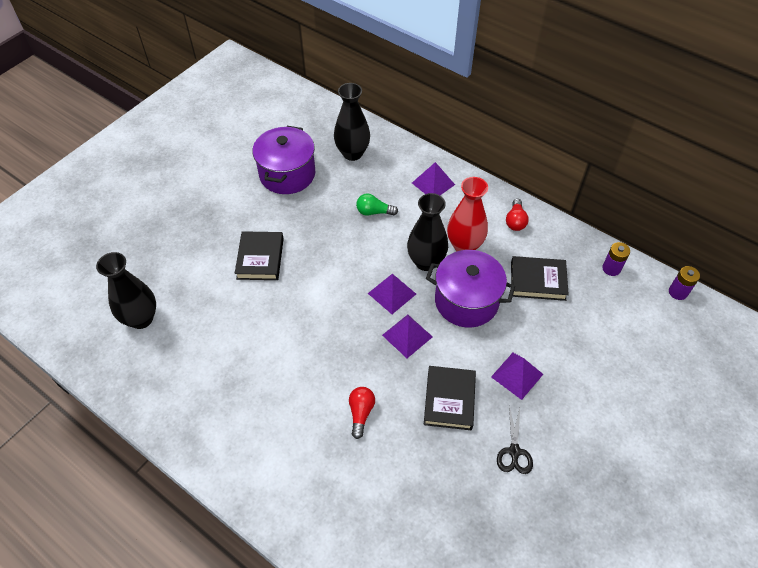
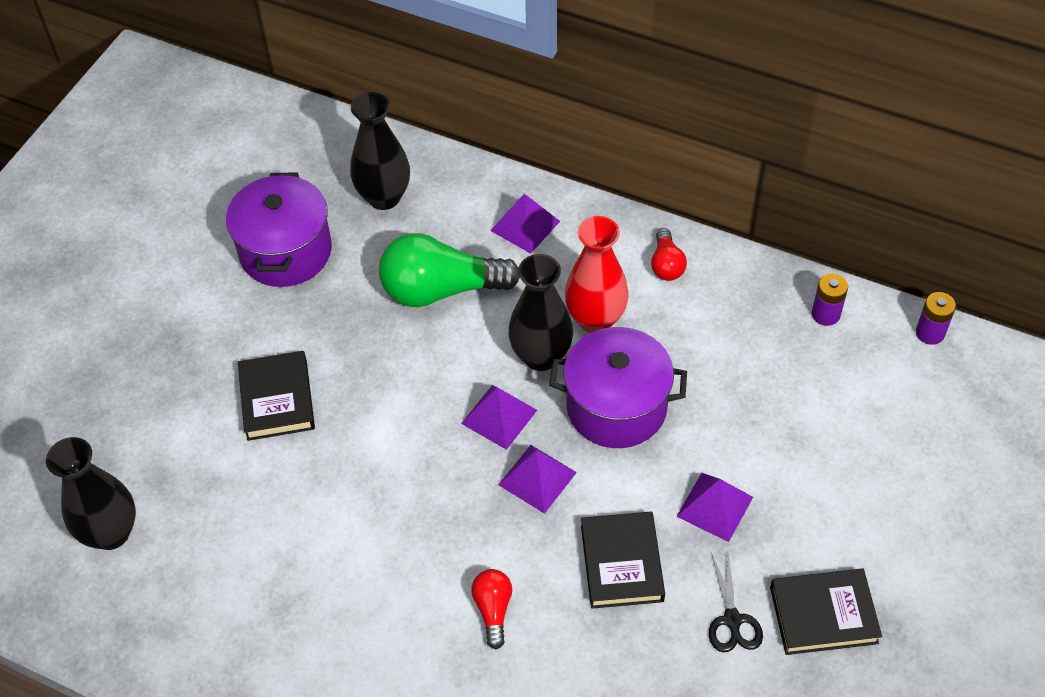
camera: 10 degrees left, 0 degrees up
(374, 212) = (441, 290): green light bulb -> green light bulb, size x2.05
(538, 281) = (718, 354): black book -> black book (823, 615)

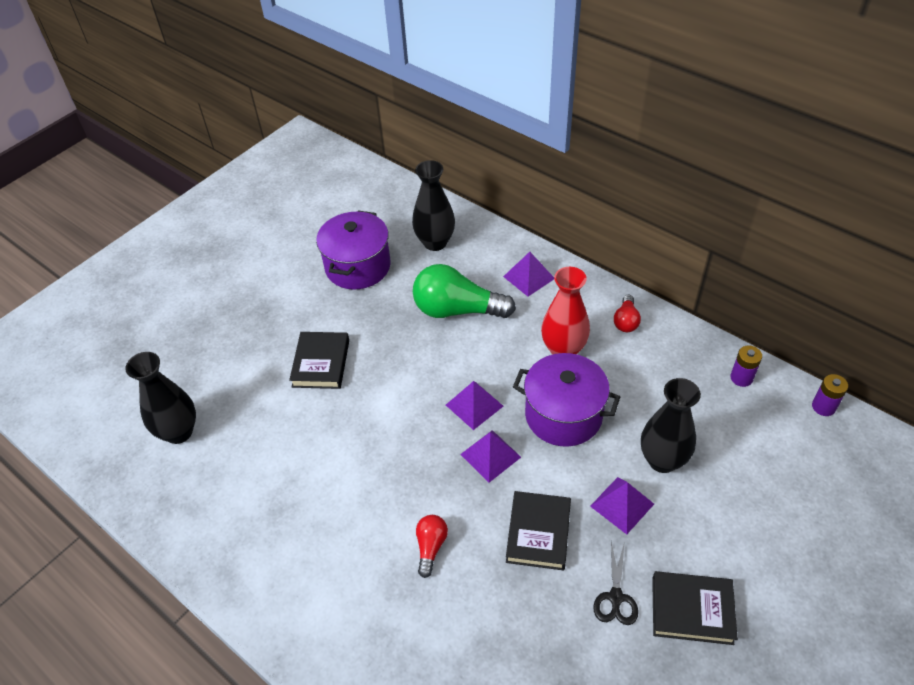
camera: 15 degrees right, 5 degrees down
(541, 356) = (516, 368): black vase -> black vase (662, 460)

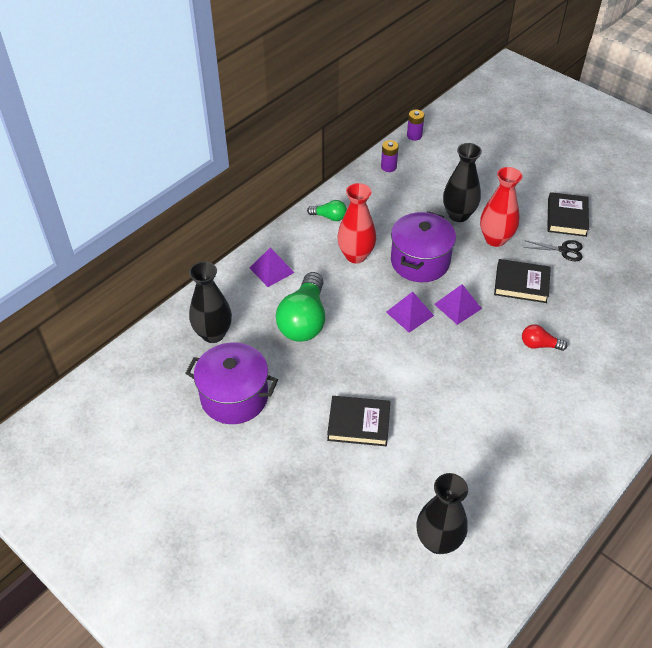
camera: 90 degrees left, 0 degrees up
(622, 505) = (495, 239): purple pyramid -> red vase
(626, 321) = (329, 217): red light bulb -> green light bulb

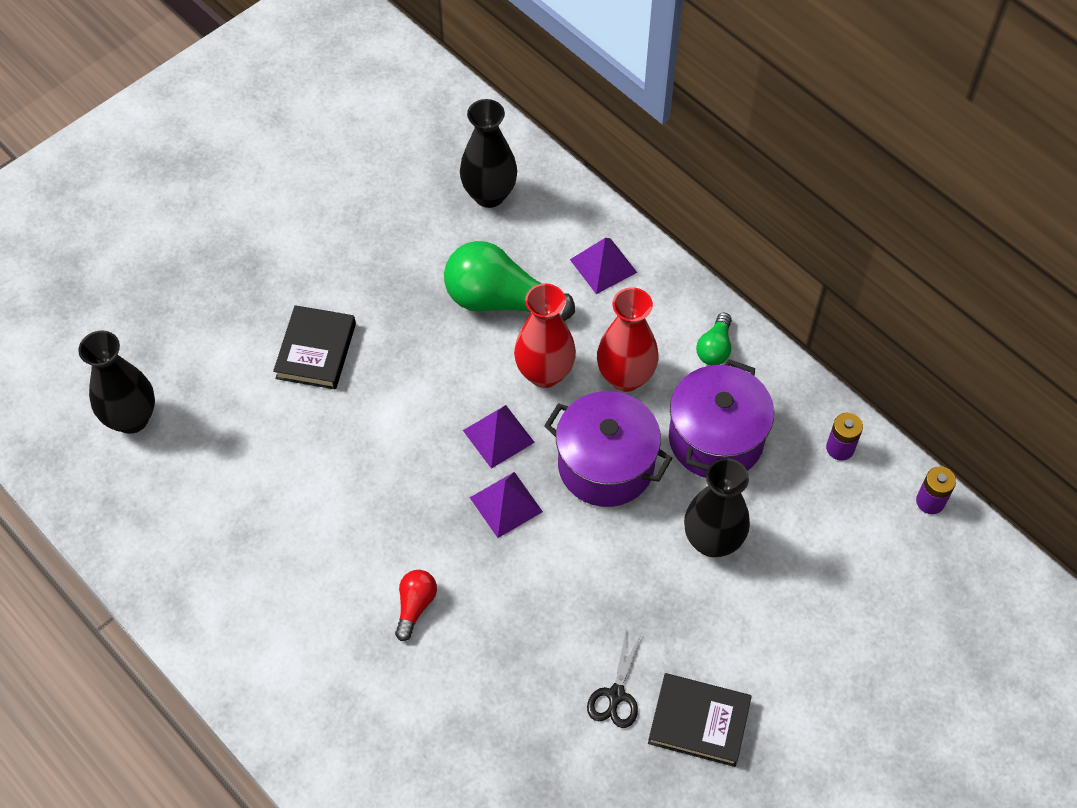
camera: 95 degrees right, 10 degrees up
(234, 397) = (381, 217): purple pot -> purple pot (715, 439)
(495, 239) = (650, 589): red vase -> red vase (544, 373)
(521, 284) = (543, 608): black book -> none

